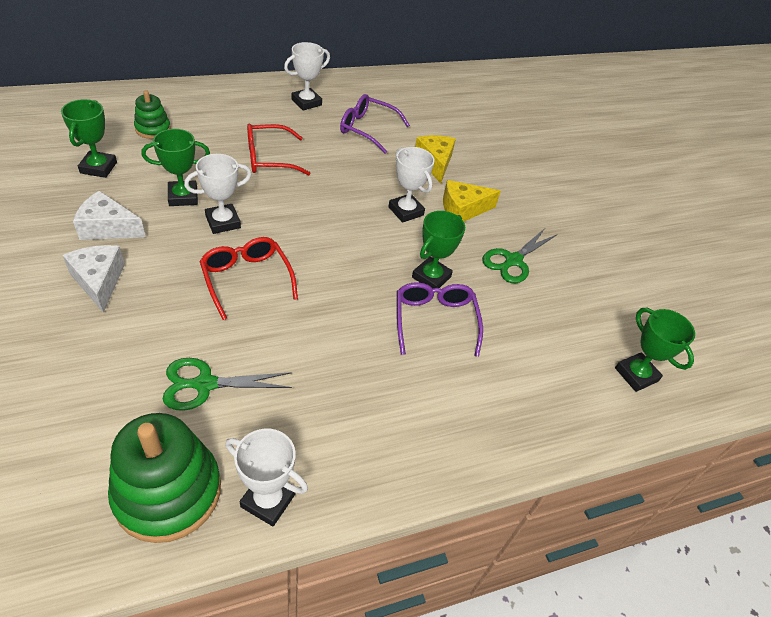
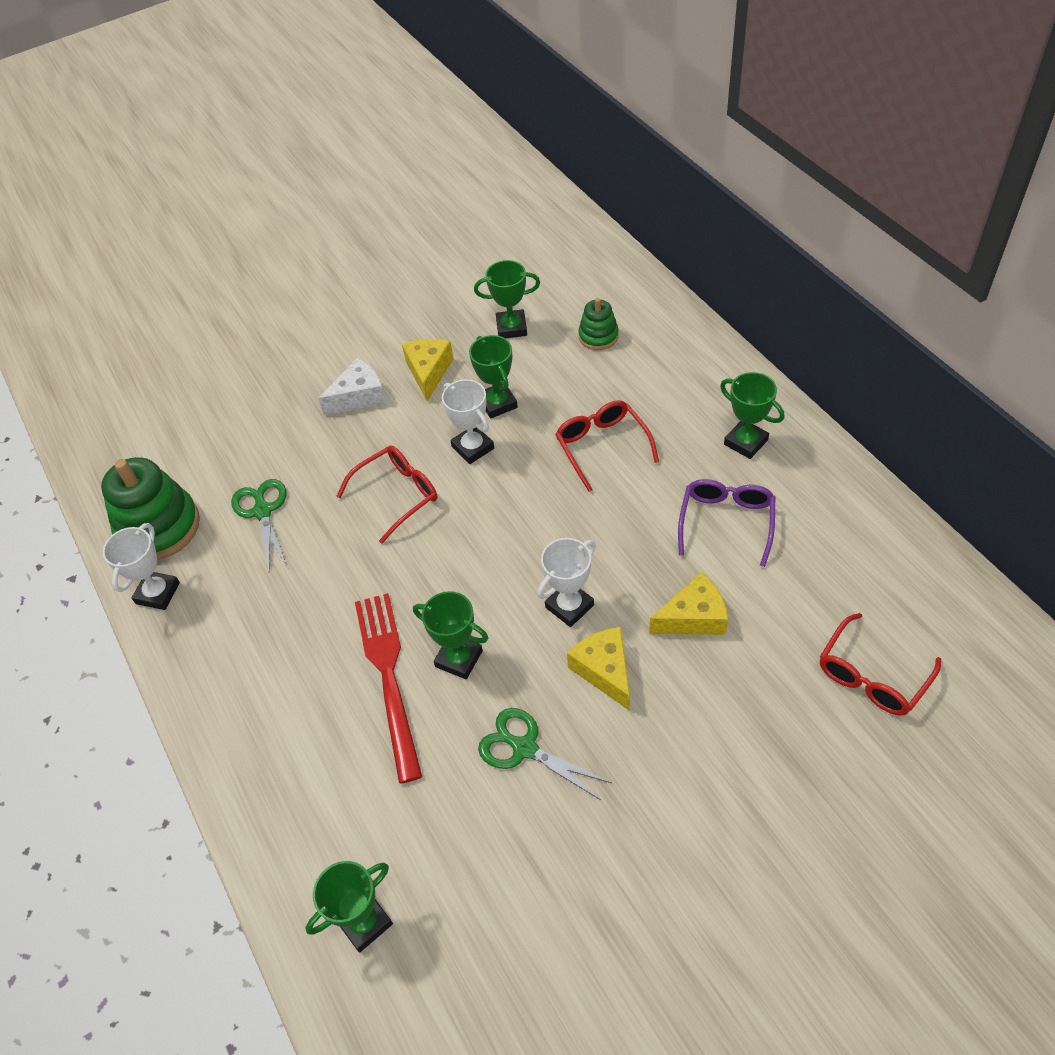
camera: 90 degrees right, 5 degrees up
(108, 228) = (428, 372): white cheese -> yellow cheese
(306, 102) = (745, 442): white trophy -> green trophy
(435, 321) = (389, 676): purple glasses -> red fork
(493, 117) = (873, 675): none -> red glasses

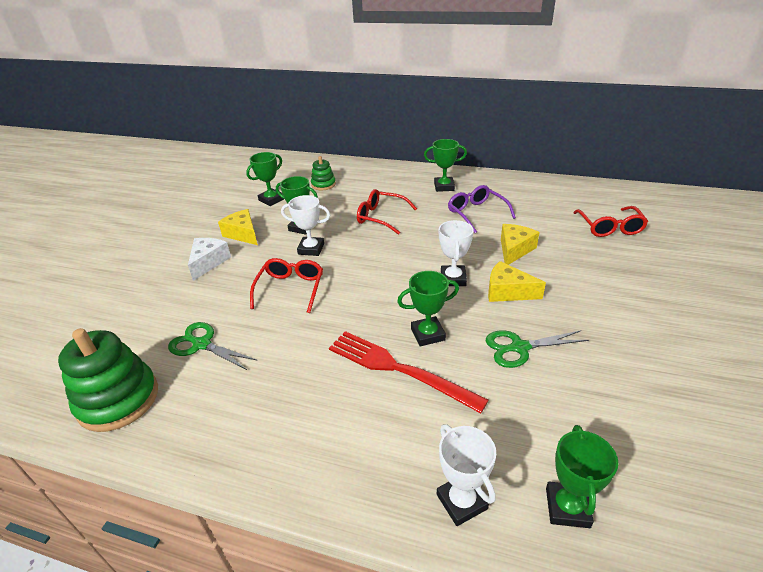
camera: 45 degrees left, 15 degrees down
(158, 593) = (161, 437): white trophy -> white trophy (461, 501)

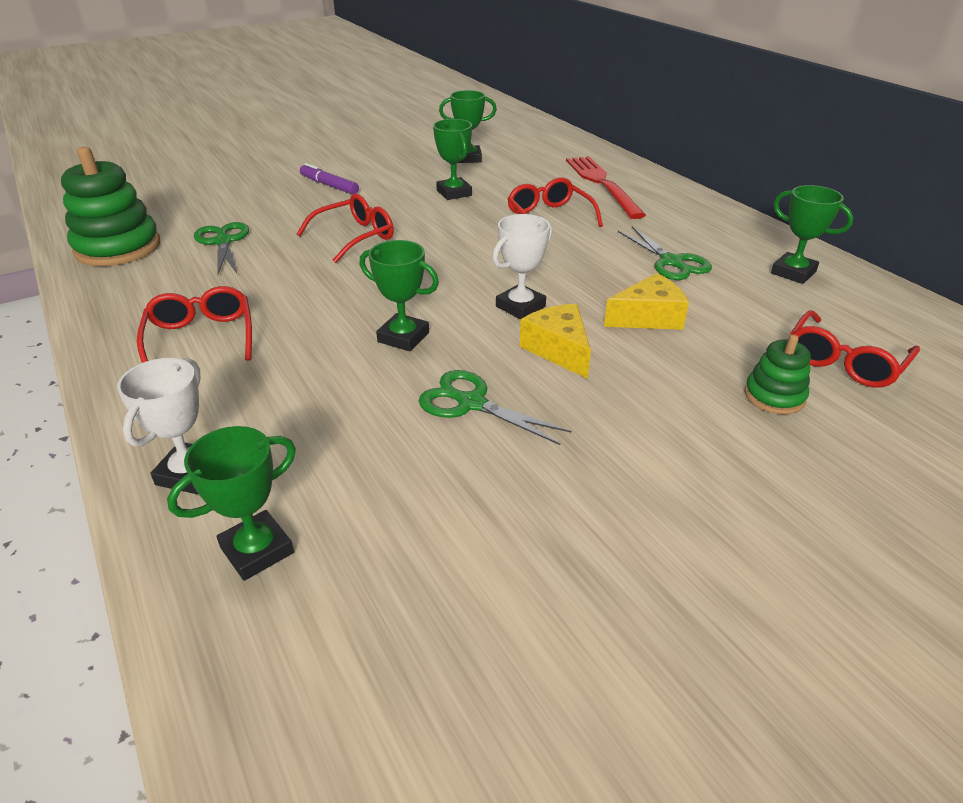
camera: 40 degrees right, 0 degrees up
(208, 262) = (329, 185): white cheese -> purple marker
(243, 234) = (393, 176): yellow cheese -> none
(311, 249) = (429, 214): white trophy -> none
(313, 418) = (201, 338): none -> red glasses
(323, 184) = (543, 164): green stacking toy -> green stacking toy (774, 396)
(398, 369) = (326, 347): red fork -> red fork (602, 184)
(444, 187) = (681, 219): green trophy -> green trophy (793, 272)
(477, 213) = (671, 262): purple glasses -> green scissors

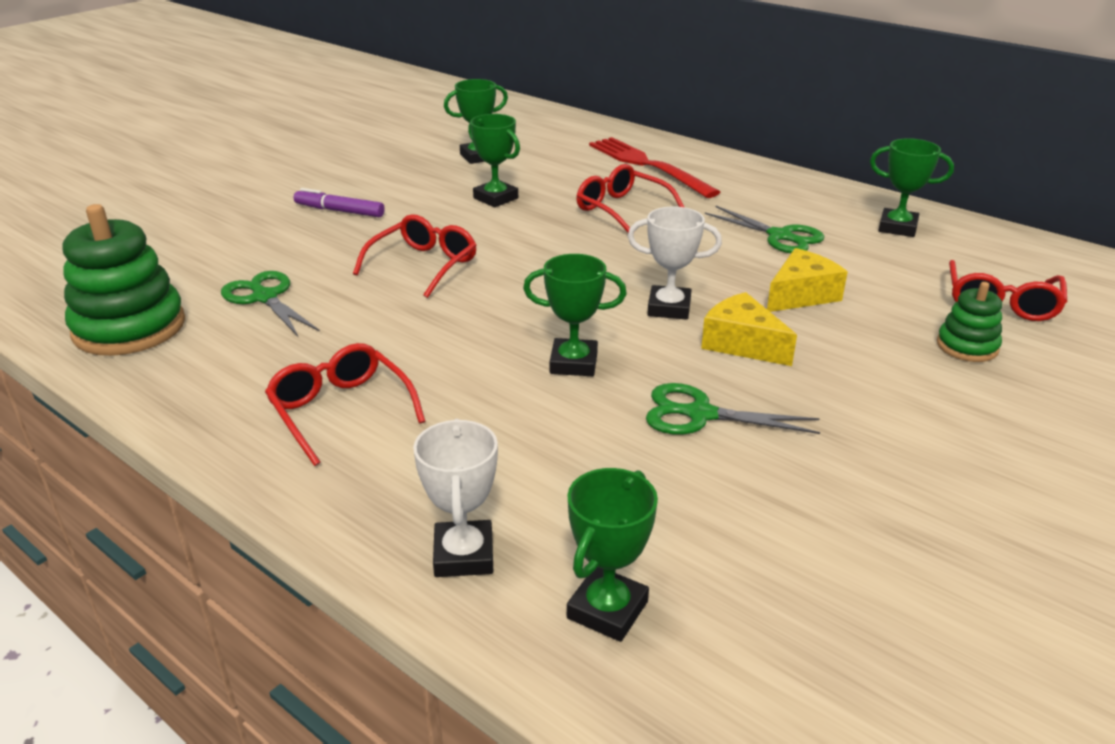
camera: 20 degrees left, 5 degrees down
(520, 306) = (669, 308): white trophy -> white trophy turned 75 degrees clockwise

